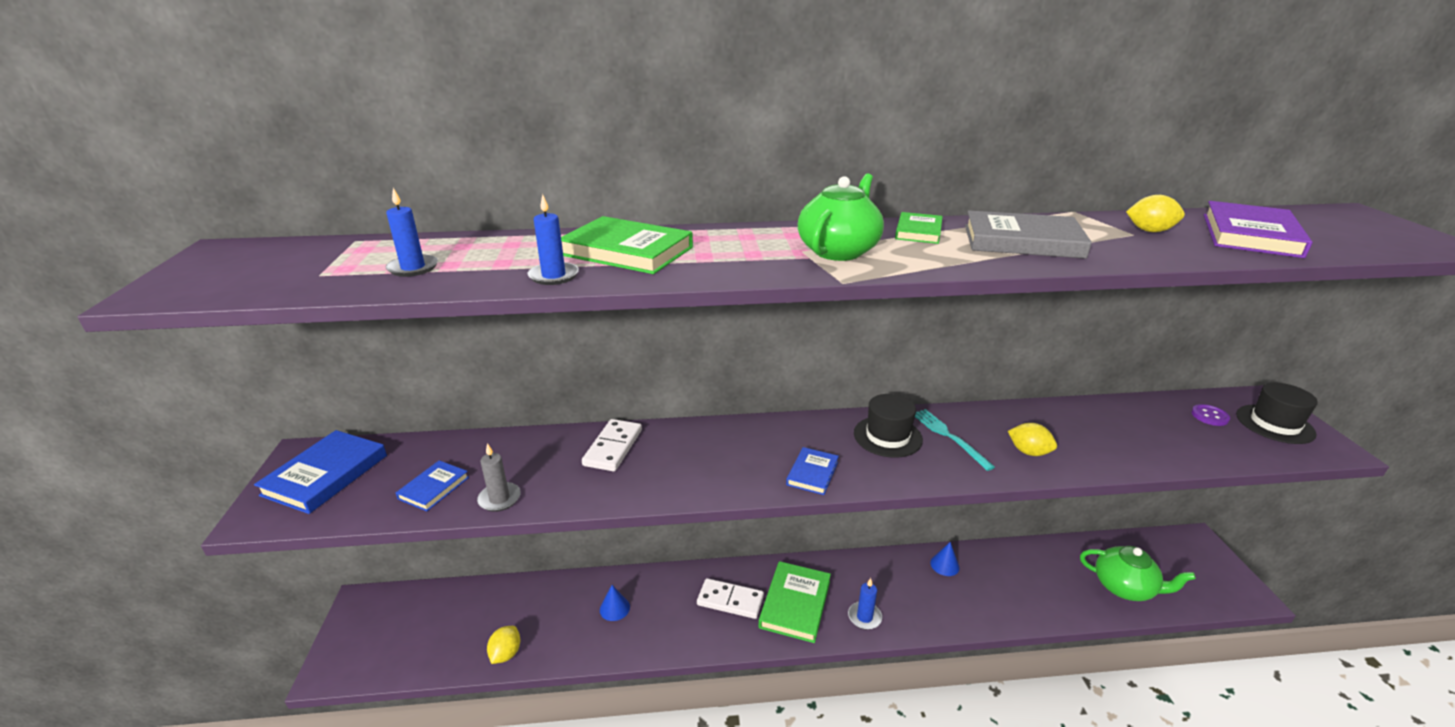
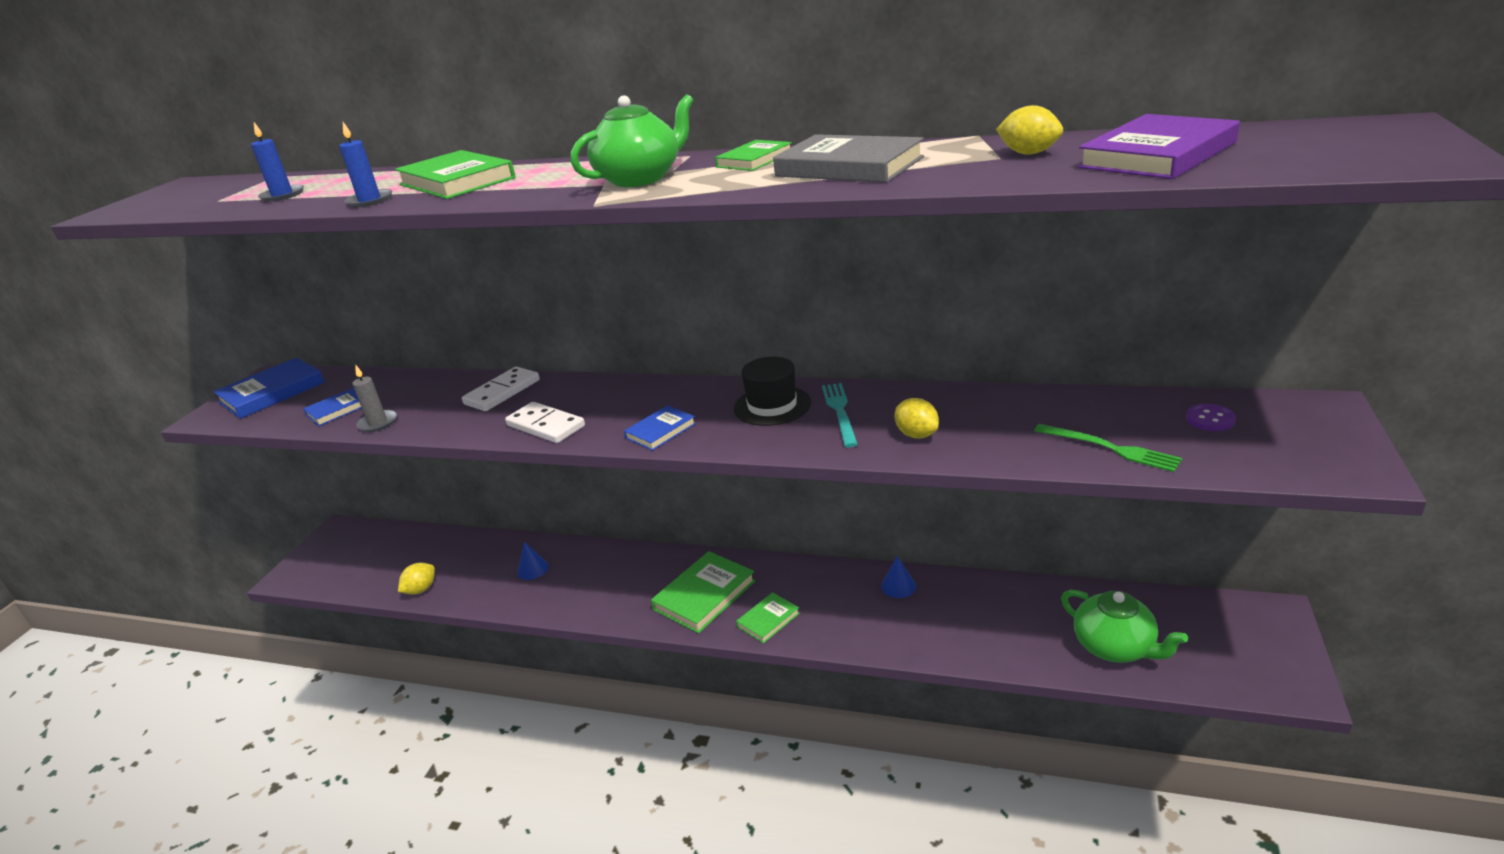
camera: 25 degrees right, 0 degrees up
(730, 601) = (642, 581): white domino -> white domino (545, 426)
(864, 617) = (768, 620): blue candle -> green book
(1173, 448) = (1110, 448): none -> green fork
(1275, 424) = (1301, 436): black hat -> none

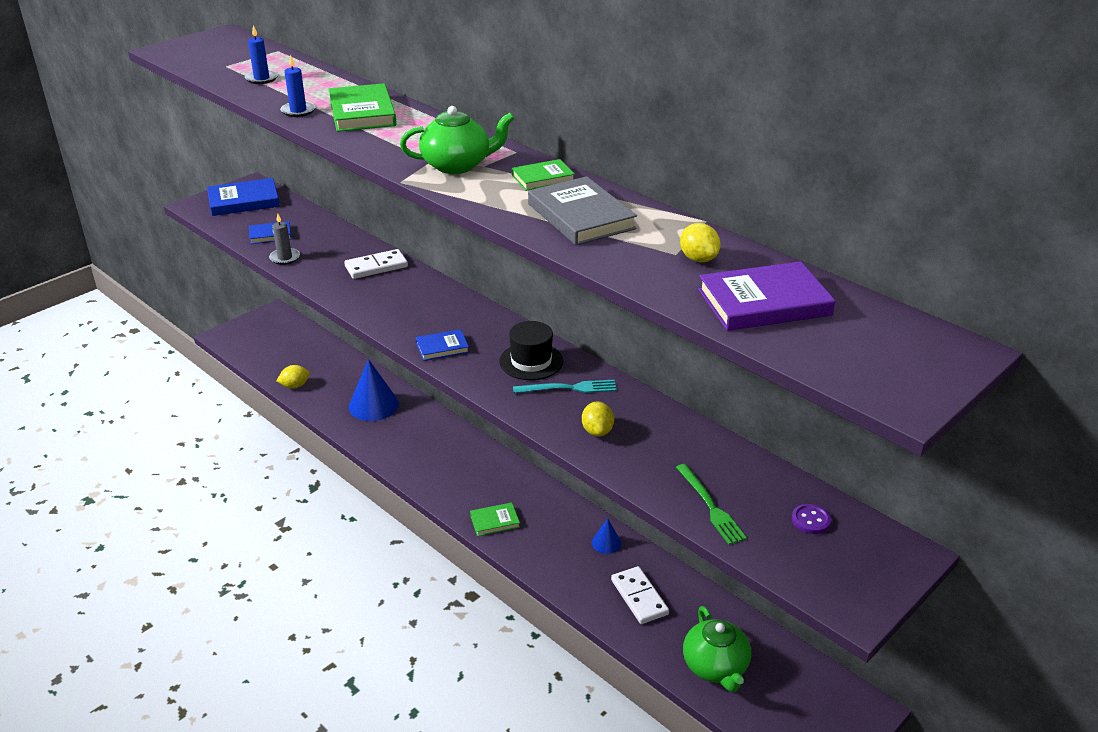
camera: 25 degrees right, 5 degrees up
(533, 569) = (373, 405): blue cone -> blue cone, size x1.96
(545, 426) = (378, 309): white domino -> white domino (639, 597)
(704, 595) = (468, 481): green book -> none
(840, 412) = (569, 388): turquoise fork -> turquoise fork turned 60 degrees clockwise

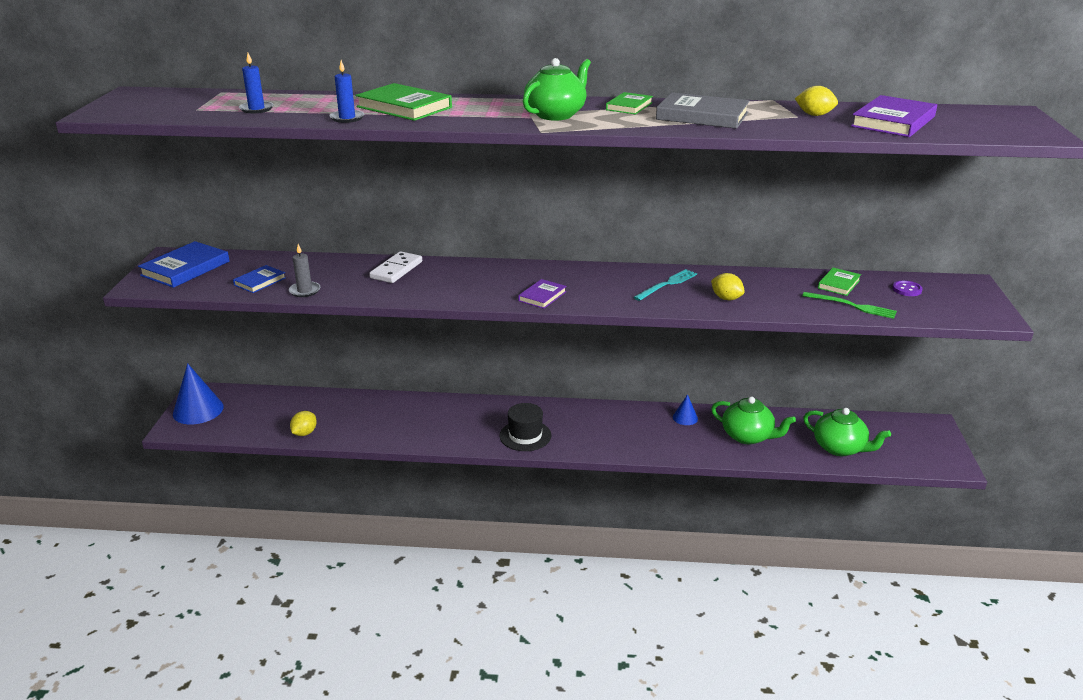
camera: 40 degrees left, 5 degrees down
(373, 405) = (395, 416): blue cone -> blue cone (198, 410)
(442, 347) = (542, 296): blue book -> purple book
(494, 521) = (598, 442): green book -> green book (838, 284)
(531, 361) = (616, 280): black hat -> black hat (525, 435)
(639, 597) = (748, 436): white domino -> green teapot

